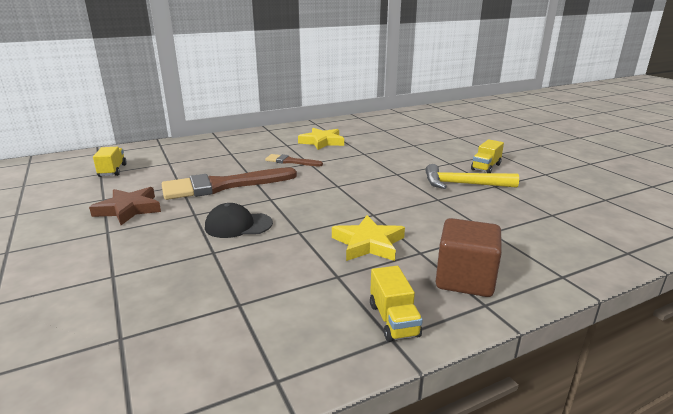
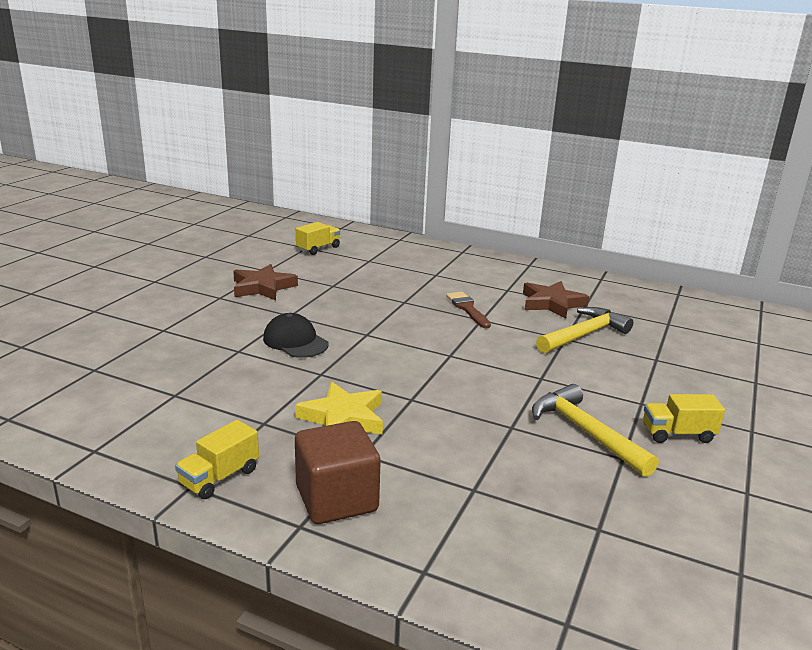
camera: 50 degrees right, 0 degrees up
(223, 186) = (360, 302): brown brush -> none
(322, 142) = (552, 303): yellow star -> brown star
(367, 148) = (584, 335): none -> yellow hammer

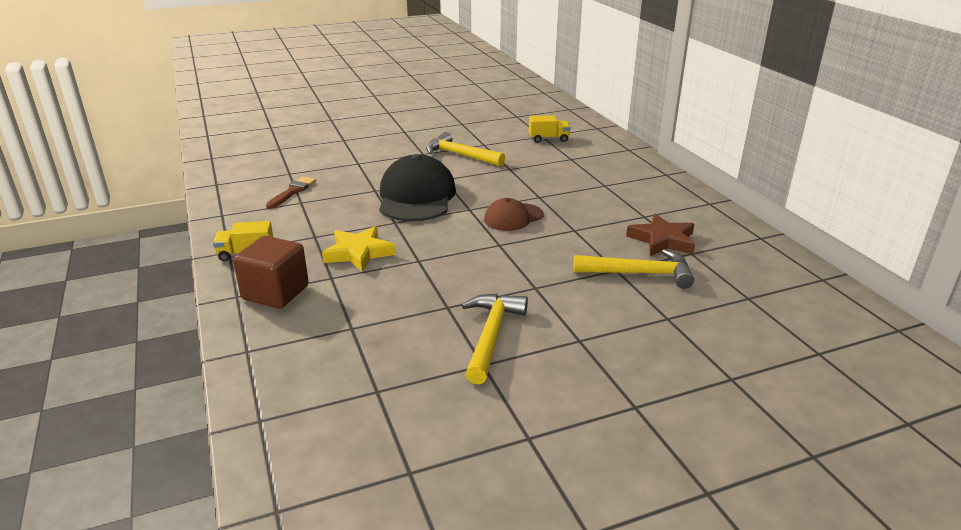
camera: 45 degrees right, 5 degrees up
(263, 287) = (460, 155): brown star -> yellow hammer
(295, 341) = (416, 197): black cap -> black cap, size x1.79
(417, 327) = (513, 217): none -> brown cap
(467, 309) = (578, 218): brown brush -> brown brush (292, 192)
(677, 434) = (561, 374): yellow truck -> none

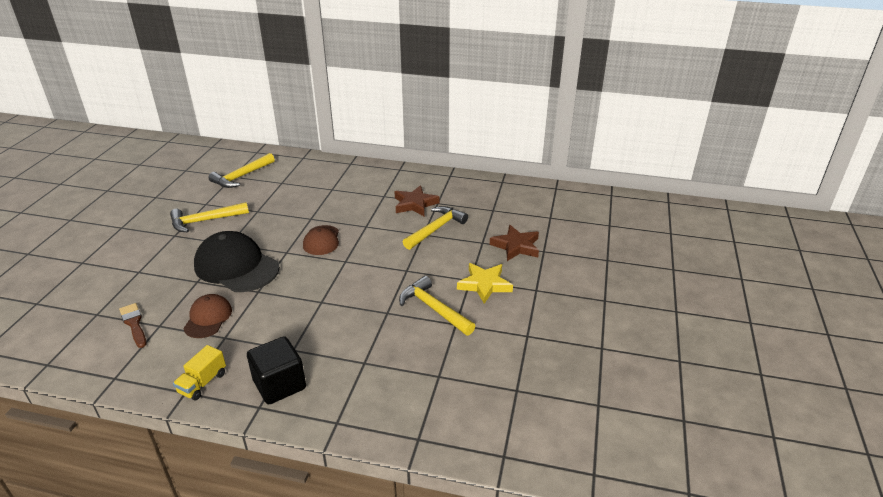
camera: 55 degrees left, 5 degrees up
(275, 293) = (279, 384): brown cube -> black cube
(332, 217) = (208, 318): none -> brown cap
(359, 253) = (277, 324): yellow star -> yellow star (484, 285)
(548, 139) = (242, 176): yellow truck -> yellow hammer
(703, 349) = (516, 246): none -> brown star

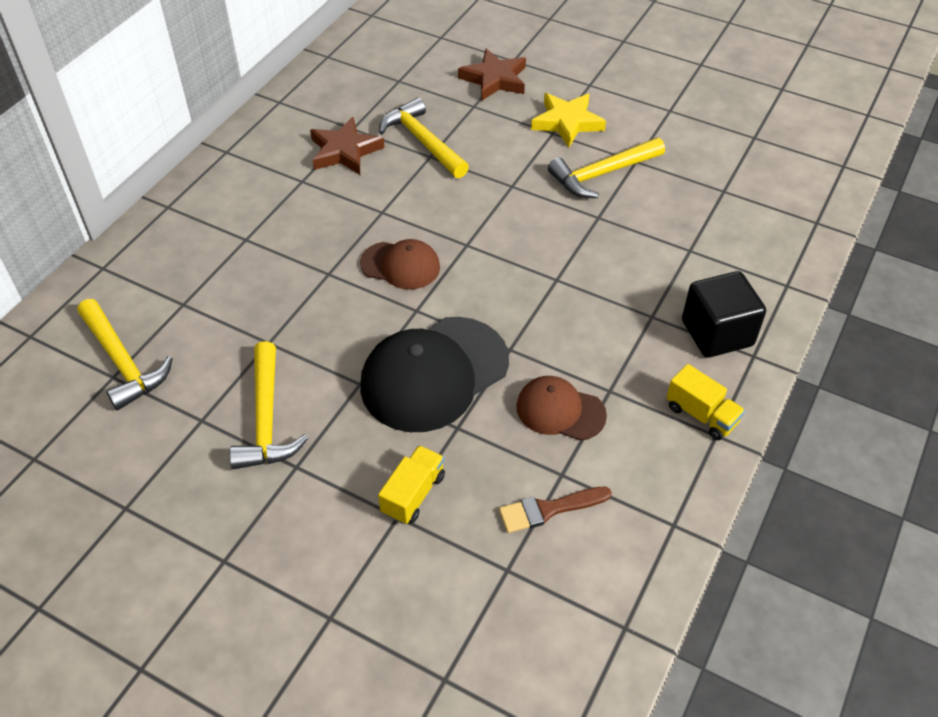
camera: 75 degrees left, 15 degrees up
(151, 274) = (413, 494): none -> yellow truck

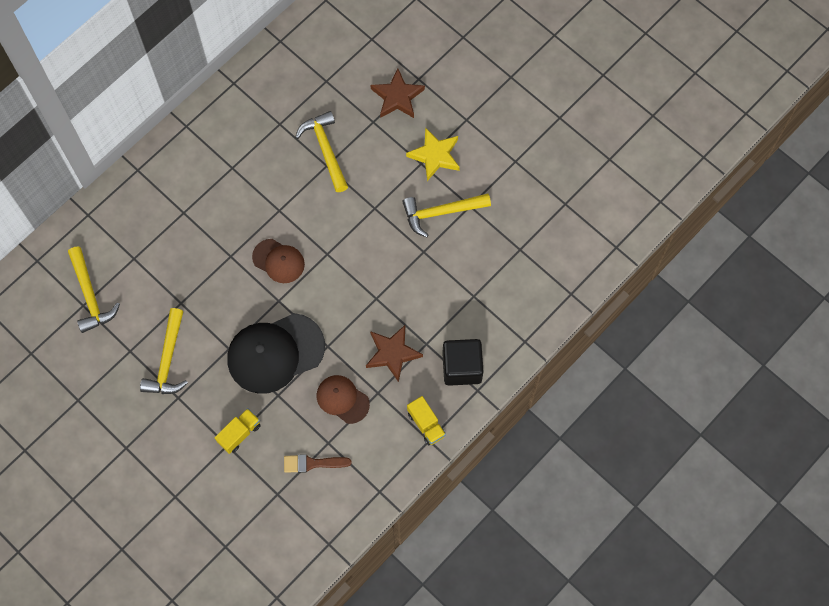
camera: 15 degrees right, 20 degrees up
(344, 151) = (268, 146): brown star -> brown star (392, 353)

